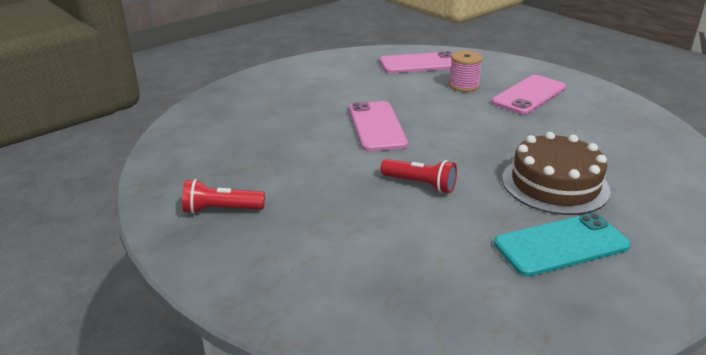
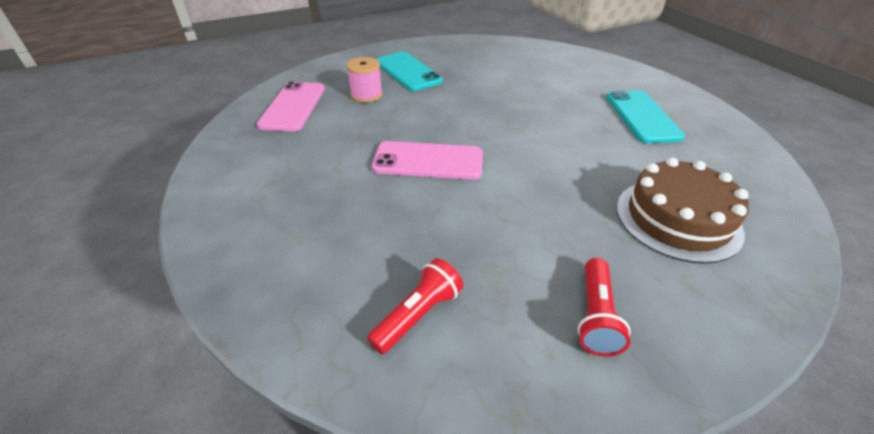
camera: 75 degrees left, 10 degrees up
(420, 184) = (552, 158): red flashlight -> red flashlight (418, 315)
(529, 95) = (408, 71): pink phone -> turquoise phone
(555, 184) = (560, 98): brown cake -> brown cake (677, 219)

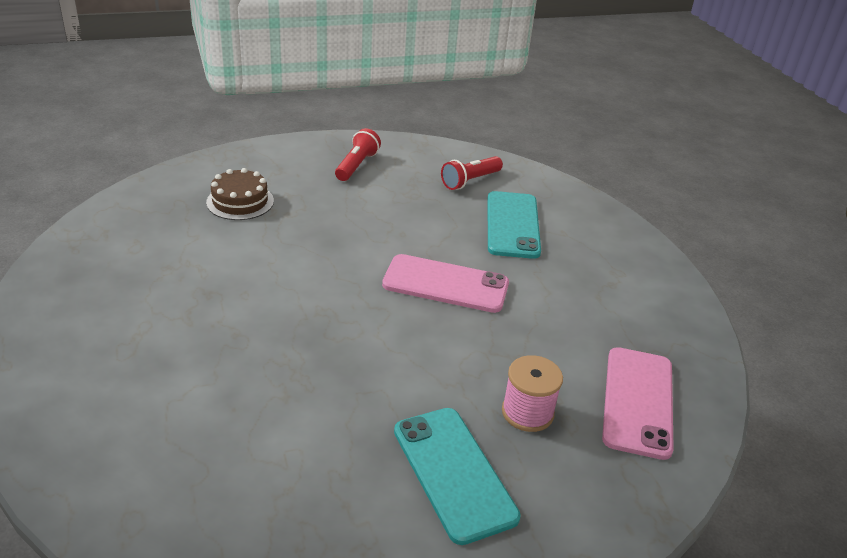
camera: 175 degrees left, 5 degrees down
(642, 116) = (139, 307): turquoise phone -> turquoise phone (512, 225)
(677, 219) = (240, 201): brown cake -> brown cake, size x0.65

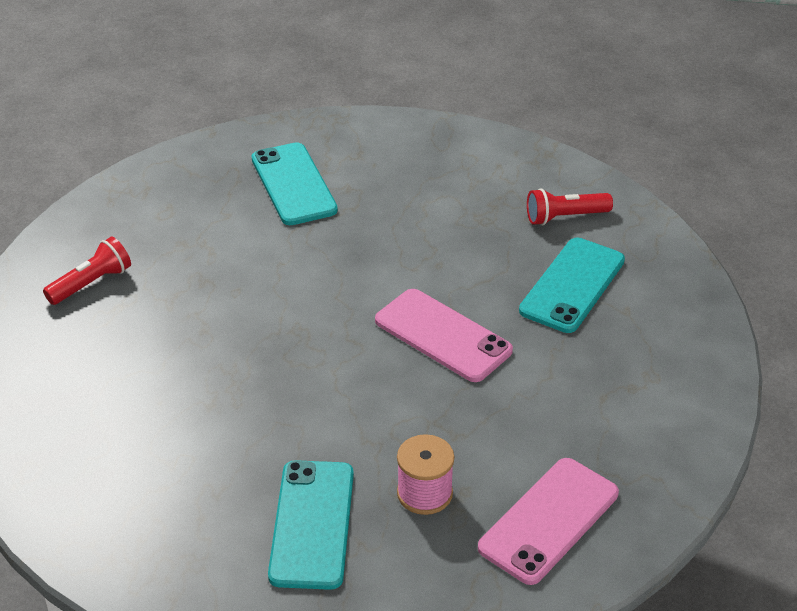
camera: 30 degrees right, 5 degrees up
(240, 201) = (293, 184): brown cake -> turquoise phone
(356, 165) = (446, 167): red flashlight -> red flashlight (91, 283)

